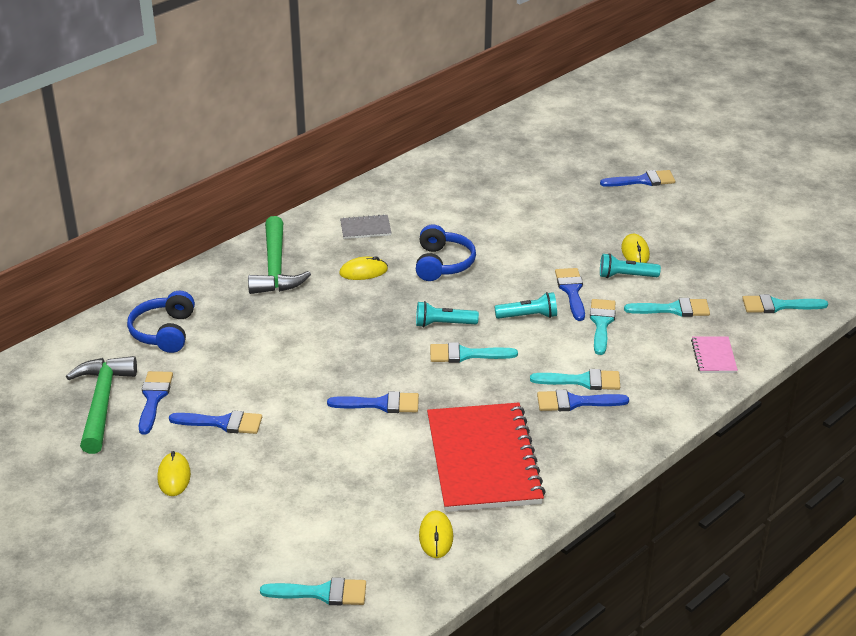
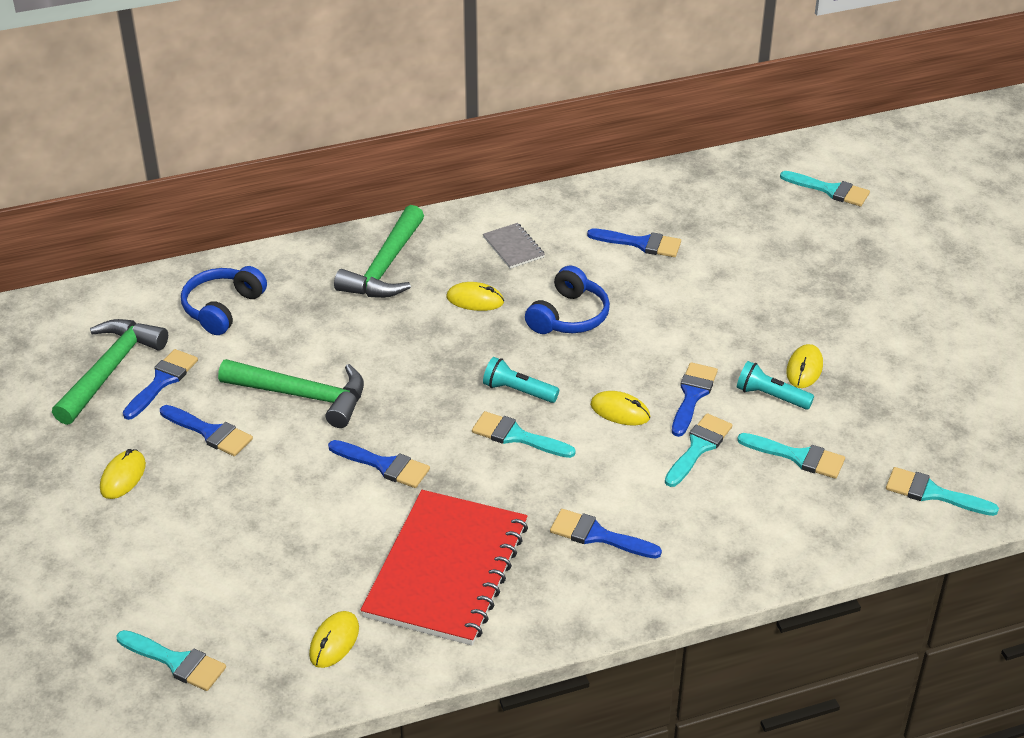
camera: 25 degrees right, 5 degrees up
(278, 375) = (302, 396): none -> green hammer
(365, 228) = (513, 247): grey notebook -> grey notebook turned 45 degrees clockwise
(528, 316) = (620, 411): turquoise flashlight -> yellow mouse
(582, 381) = (625, 512): turquoise brush -> turquoise brush (830, 190)
(643, 180) = (881, 278): blue brush -> blue brush (641, 243)
(713, 356) = (803, 533): pink notebook -> none

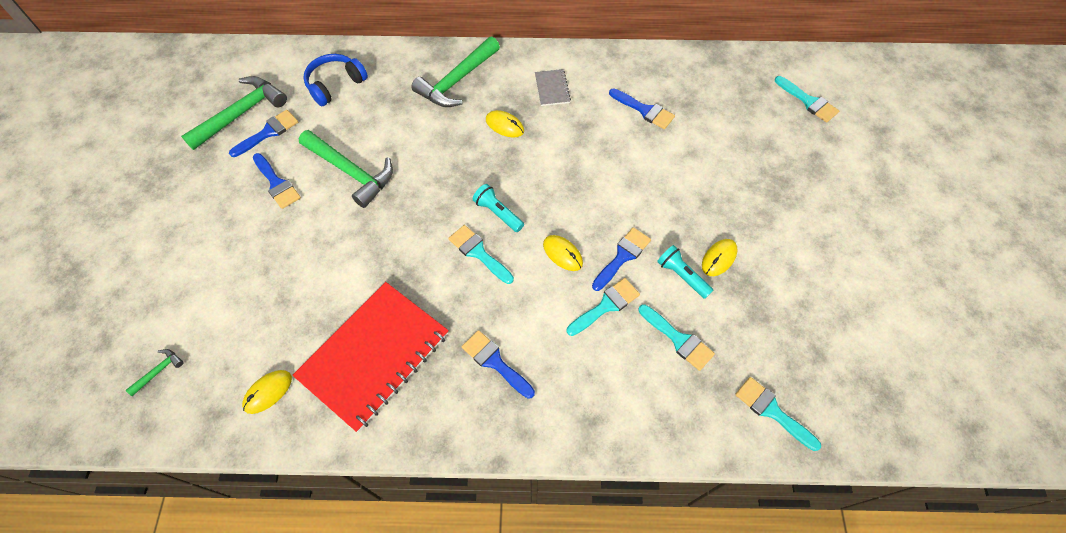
camera: 20 degrees right, 20 degrees up
(123, 477) = (205, 202): yellow mouse -> none
(176, 662) = (158, 371): turquoise brush -> green hammer
(384, 465) = (376, 248): blue brush -> none
(568, 316) = (564, 158): blue headphones -> none

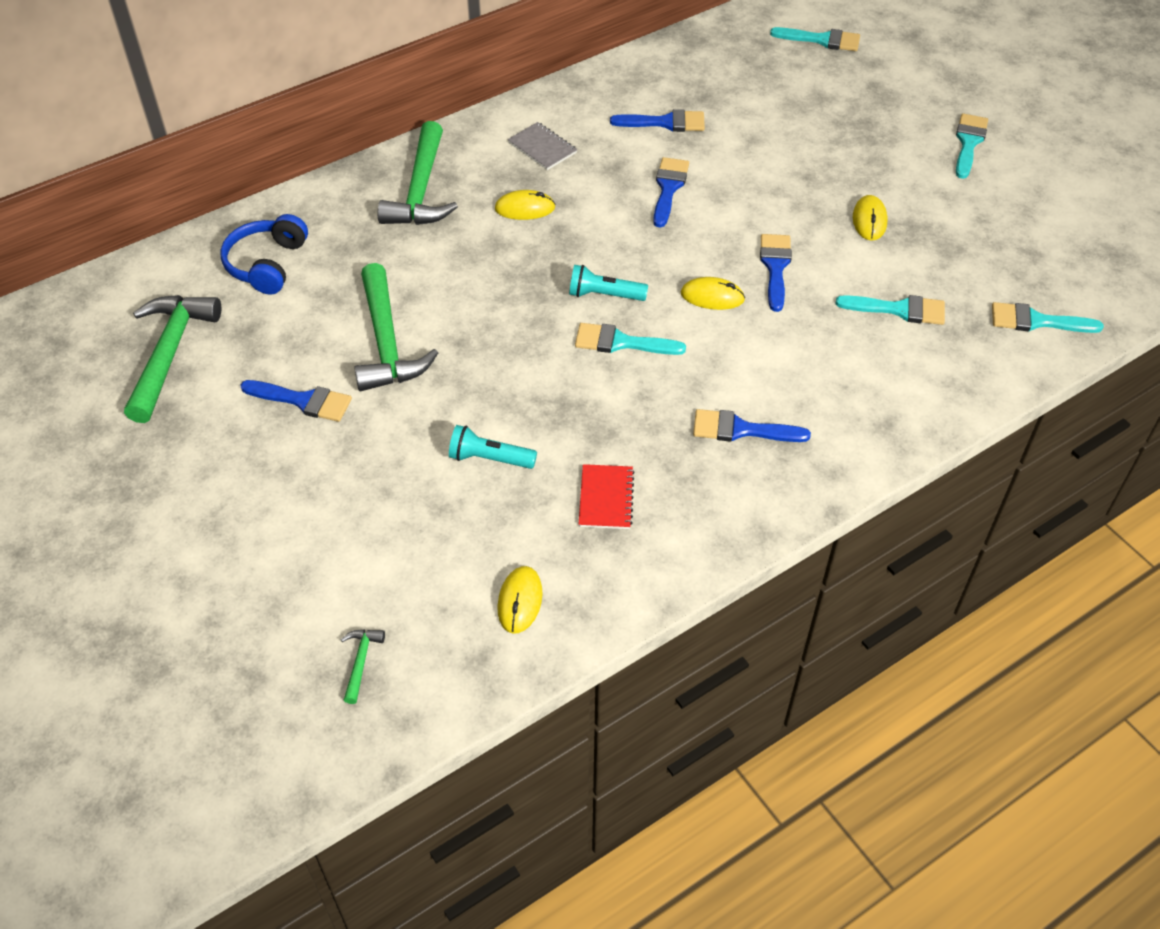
camera: 35 degrees left, 10 degrees down
(268, 132) = (231, 355): blue brush -> blue brush (668, 188)
(350, 172) = (386, 342): green hammer -> green hammer turned 75 degrees clockwise
(374, 356) = (606, 498): red notebook -> red notebook, size x0.42
(606, 305) = (802, 318): turquoise brush -> turquoise brush (968, 142)
(682, 276) = (849, 254): turquoise flashlight -> turquoise flashlight (489, 459)

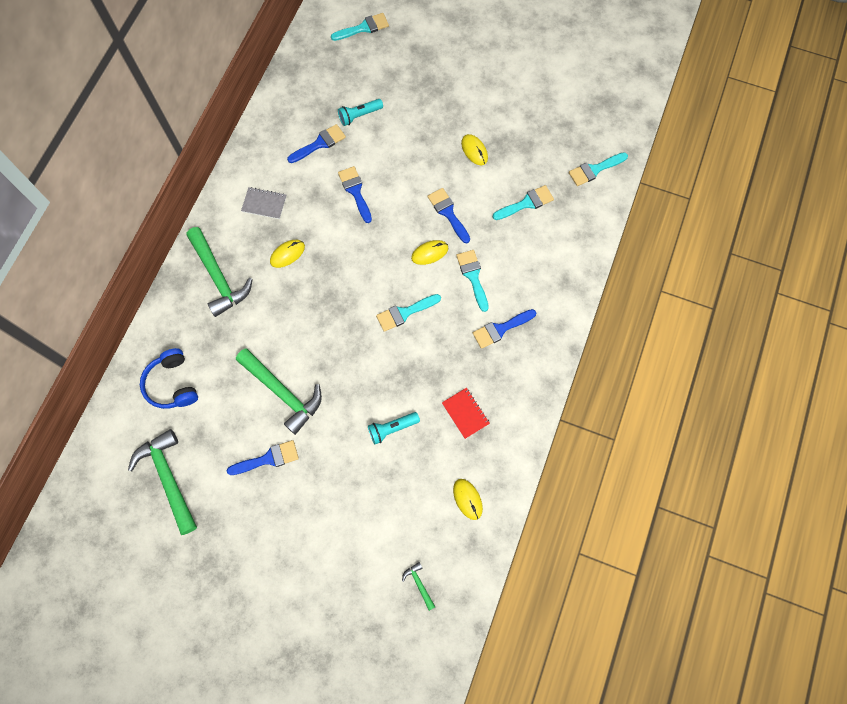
camera: 35 degrees left, 20 degrees up
(604, 295) = (374, 287): turquoise flashlight -> turquoise flashlight (359, 116)
(968, 142) = (490, 63): turquoise brush -> turquoise brush (473, 276)

